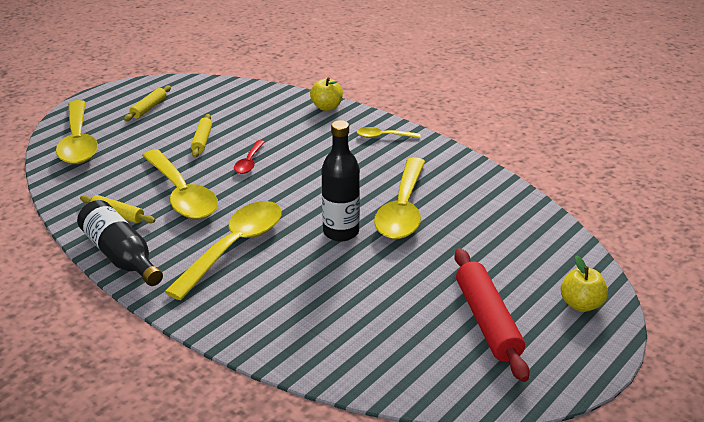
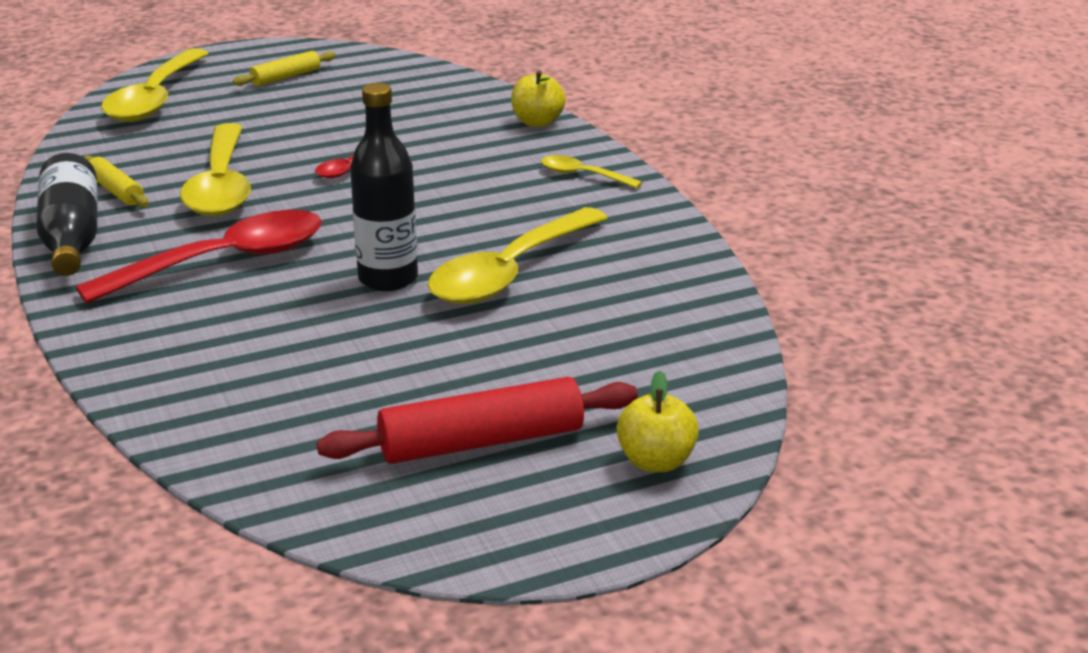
camera: 25 degrees right, 5 degrees down
(202, 140) = (316, 128): yellow rolling pin -> none
(234, 247) = (223, 262): yellow spoon -> red spoon
(487, 321) = (481, 442): red rolling pin -> red rolling pin turned 60 degrees clockwise

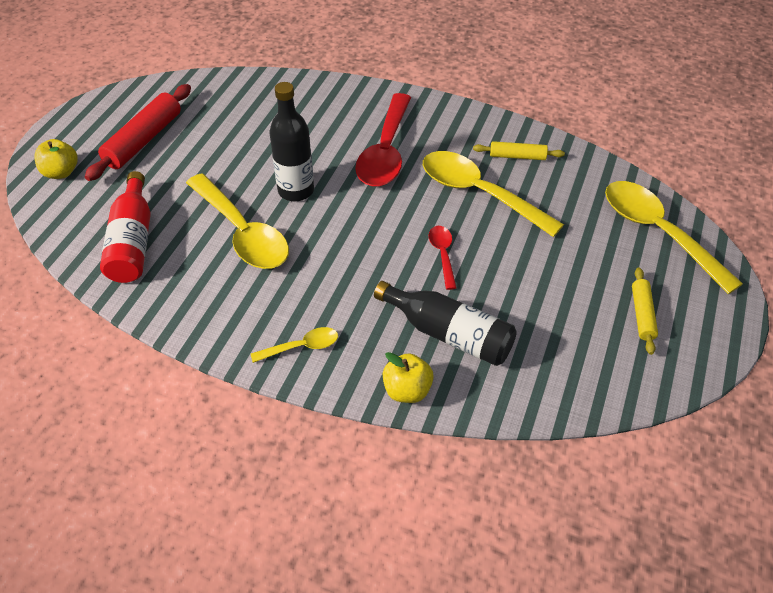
camera: 135 degrees right, 20 degrees up
(71, 237) = (475, 121): black bottle -> black bottle (449, 334)
(509, 272) = (242, 233): yellow spoon -> yellow spoon turned 150 degrees clockwise
(646, 326) = (132, 242): none -> red bottle

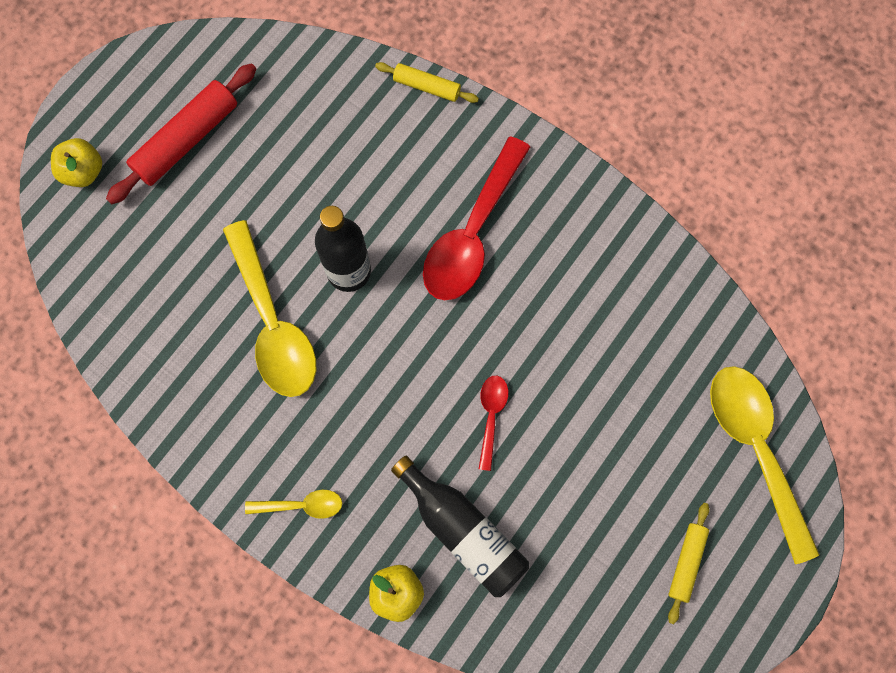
camera: 15 degrees right, 25 degrees up
(132, 242) = (149, 305): red bottle -> none
(479, 193) = (564, 331): yellow spoon -> none
(517, 156) = (632, 282): yellow rolling pin -> yellow rolling pin (427, 87)

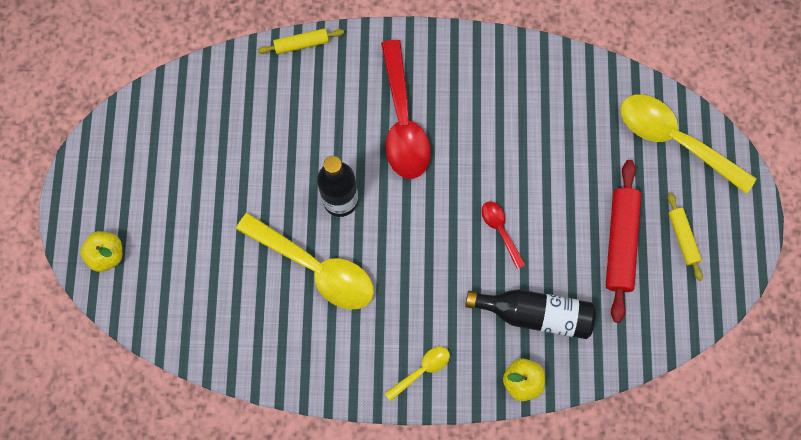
camera: 35 degrees left, 0 degrees up
(187, 140) = (163, 186): red rolling pin -> red rolling pin (620, 242)

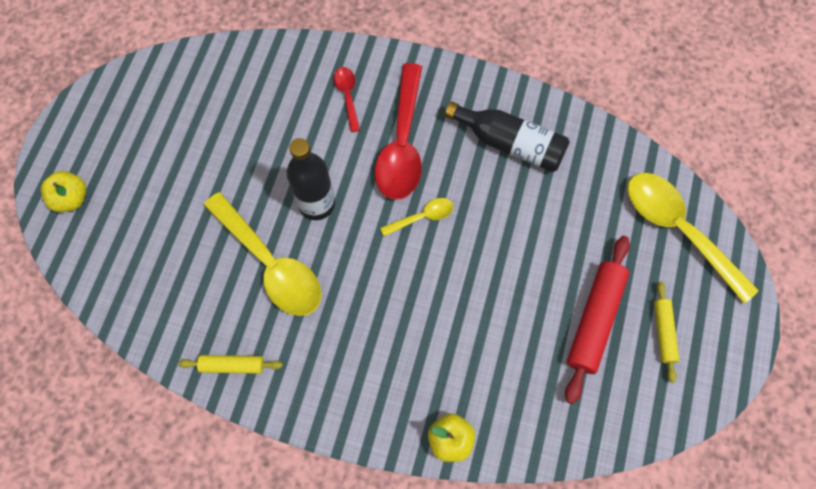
camera: 15 degrees right, 5 degrees down
(301, 44) = (325, 48): yellow rolling pin -> yellow rolling pin (232, 365)
(422, 370) = (347, 398): yellow spoon -> yellow spoon (422, 217)
(500, 230) = (470, 275): red spoon -> red spoon (347, 96)
(535, 314) = (484, 371): black bottle -> black bottle (510, 143)

